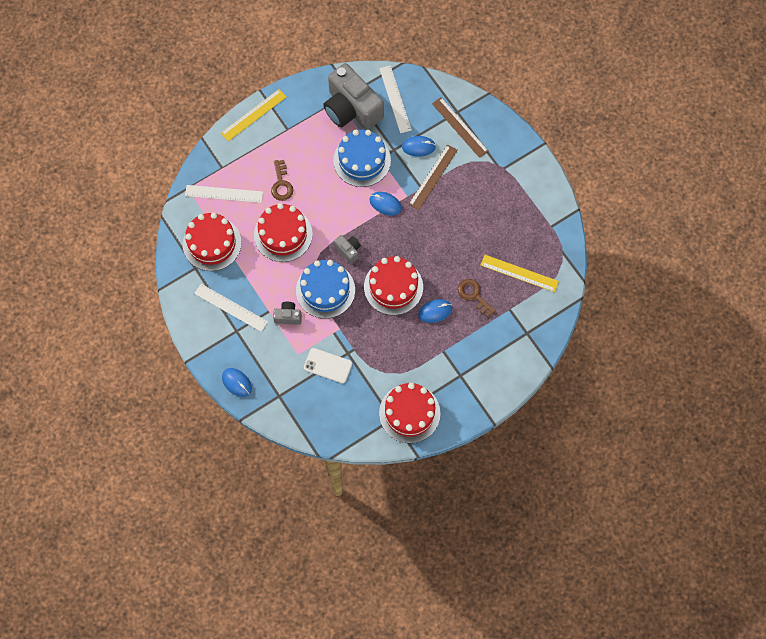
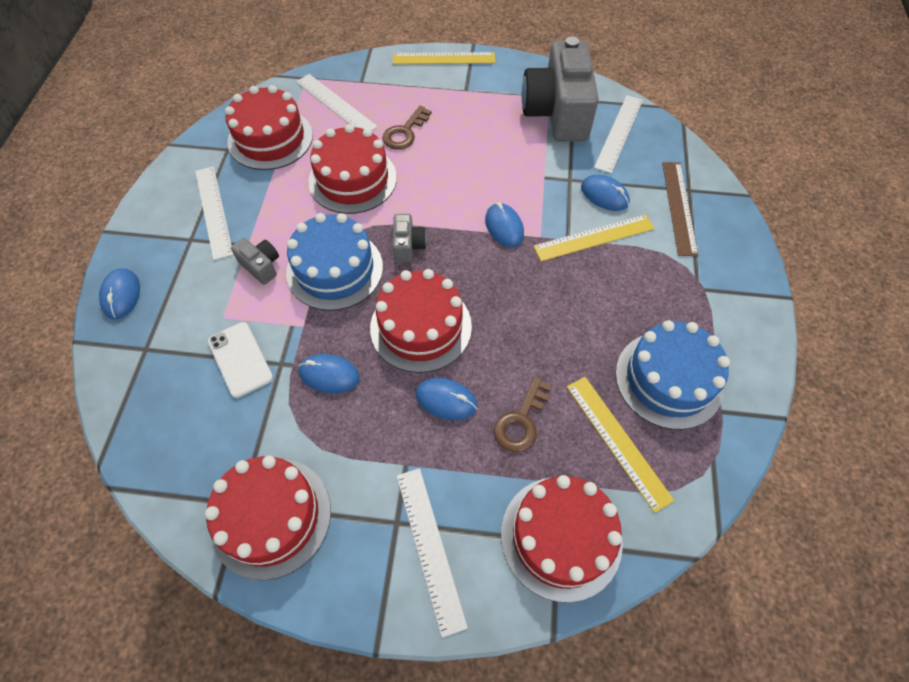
camera: 40 degrees right, 10 degrees down
(362, 160) = (520, 166): blue cake -> blue cake (669, 379)
(374, 340) = (329, 375): none -> blue mouse
(433, 177) = (594, 237): brown ruler -> yellow ruler
(474, 295) = (521, 421): brown key -> brown key turned 150 degrees counterclockwise
(481, 373) = (430, 547): none -> white ruler
(527, 329) = (561, 537): none -> red cake

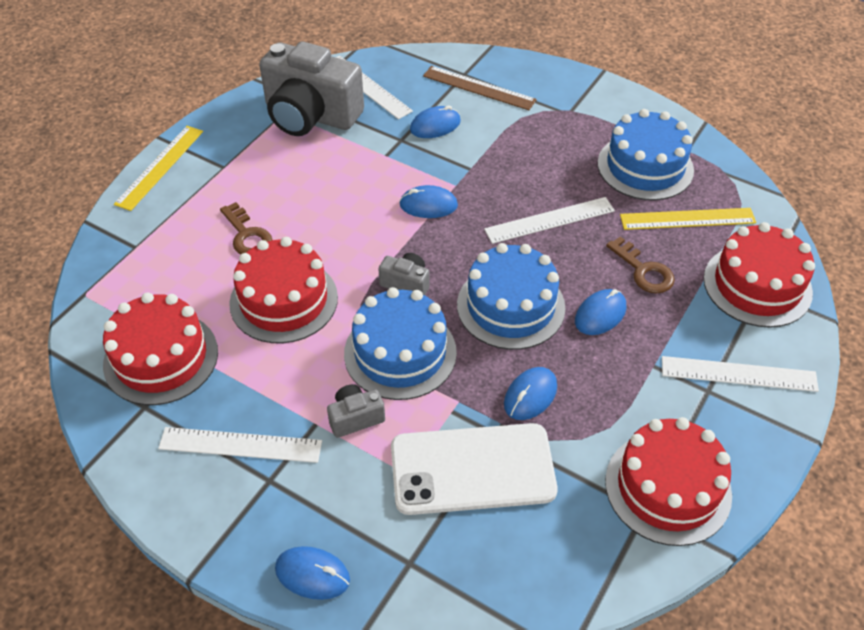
camera: 65 degrees left, 10 degrees down
(240, 359) = (472, 469): white phone -> white phone, size x1.75
(336, 104) = (153, 280): white ruler -> white ruler (549, 220)
(421, 327) = (511, 306): red cake -> blue cake
(594, 237) = (479, 151): yellow ruler -> none

